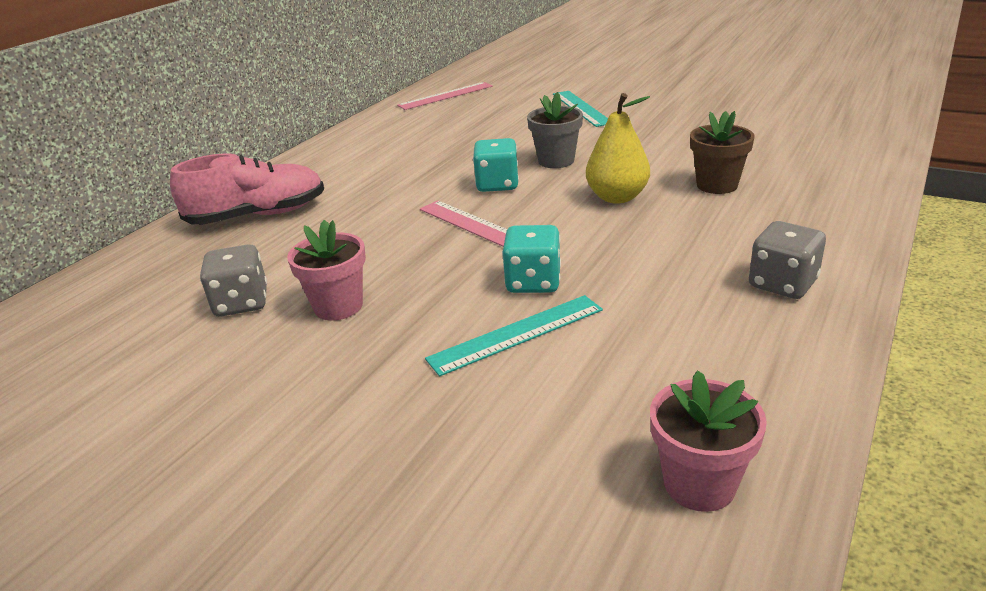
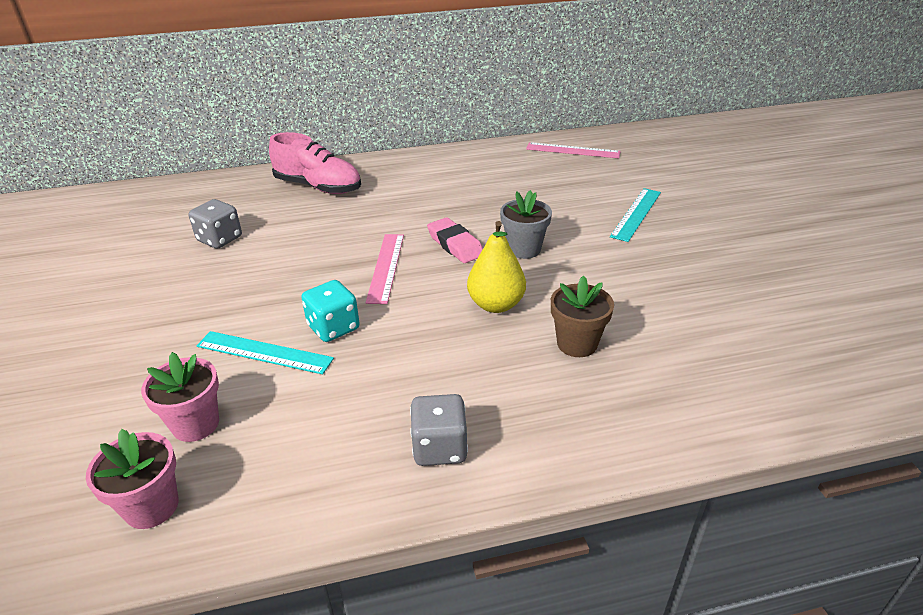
camera: 45 degrees right, 5 degrees up
(338, 306) = (242, 271): pink flower pot -> pink flower pot (196, 424)
(497, 185) = (455, 245): turquoise dice -> pink eraser

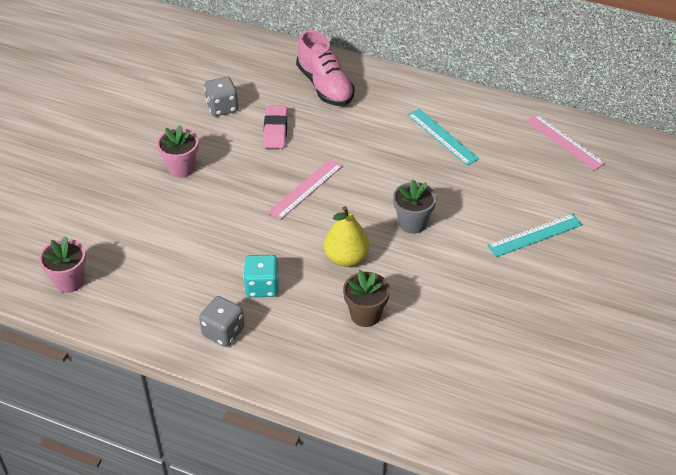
camera: 35 degrees right, 10 degrees up
(196, 424) = (117, 245): pink flower pot -> pink flower pot (181, 168)
(264, 352) = (183, 217): turquoise ruler -> turquoise ruler (442, 136)
(333, 327) = (234, 220): turquoise dice -> turquoise dice (262, 287)
(455, 245) = (369, 193): pink eraser -> pink eraser (275, 130)

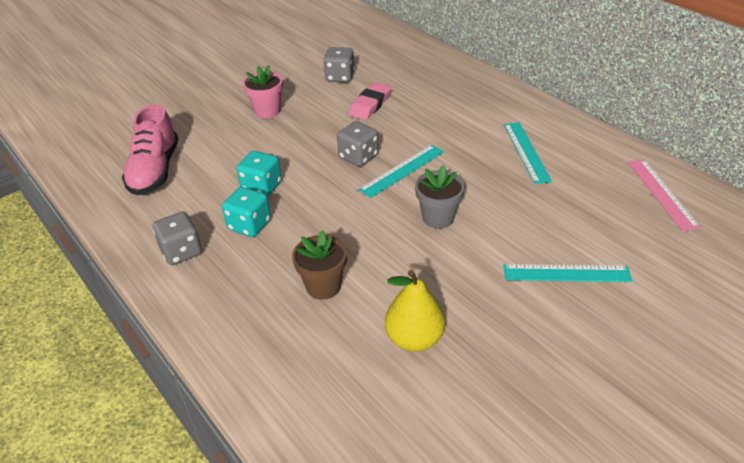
camera: 30 degrees right, 5 degrees down
(69, 281) = (103, 166): pink flower pot -> none
(242, 248) = (261, 187): none -> turquoise dice
(305, 189) = (358, 157): pink ruler -> grey dice
(325, 86) = (442, 83): pink shoe -> pink shoe (155, 170)
(346, 258) = (347, 227): yellow pear -> yellow pear (414, 339)
(353, 189) = (402, 170): none -> turquoise ruler

